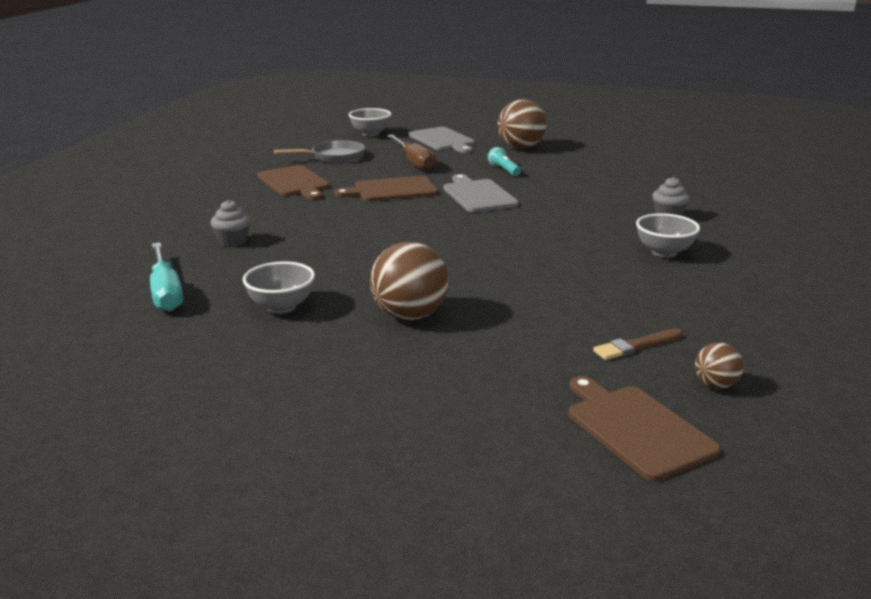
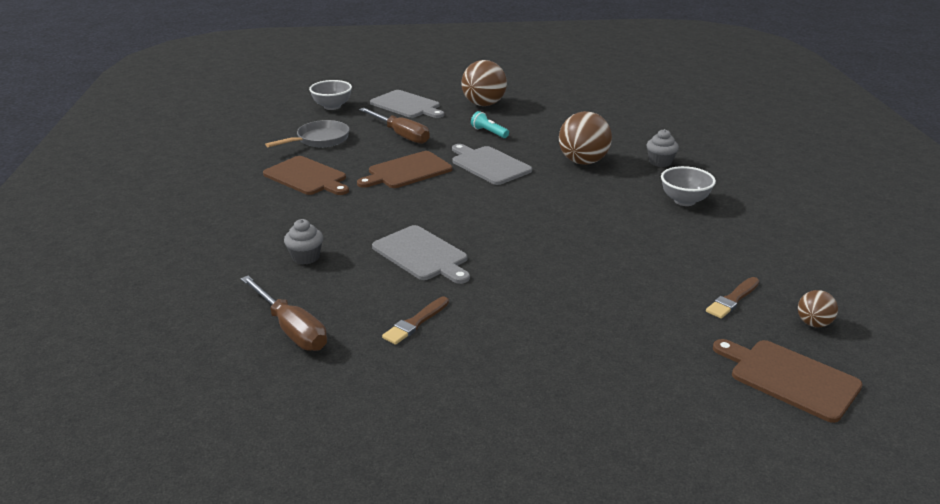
camera: 20 degrees left, 5 degrees up
(166, 292) = (291, 329): turquoise screwdriver -> brown screwdriver
(281, 307) = (415, 322): grey bowl -> brown brush
(341, 256) = (422, 255): none -> grey cutting board
(409, 315) = (534, 307): brown ball -> brown ball (583, 162)

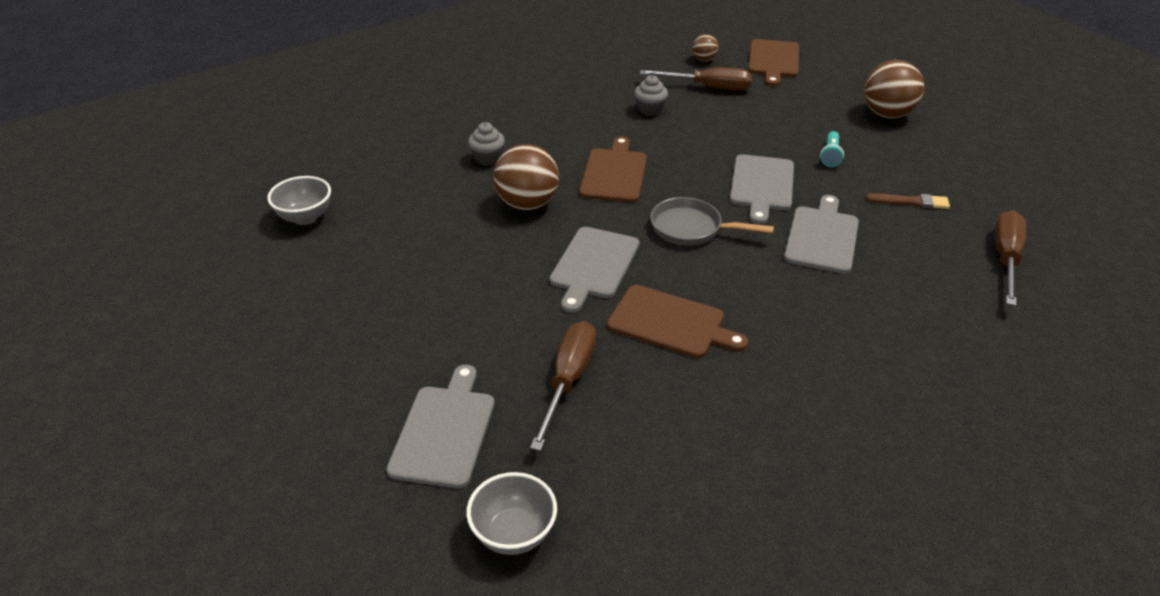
camera: 120 degrees left, 10 degrees up
(305, 257) = (917, 307): grey cupcake -> grey cupcake (650, 110)
(307, 177) = (774, 407): brown cutting board -> brown cutting board (614, 173)
(319, 140) = (657, 465): grey pan -> grey pan (691, 229)
(483, 104) = (388, 344): brown ball -> brown ball (887, 114)
(489, 132) = (495, 300): turquoise flashlight -> turquoise flashlight (830, 156)
(518, 257) = (762, 185): none -> grey cutting board
(684, 201) = (567, 130): grey bowl -> grey bowl (305, 217)
(732, 299) = (708, 87): brown brush -> brown screwdriver

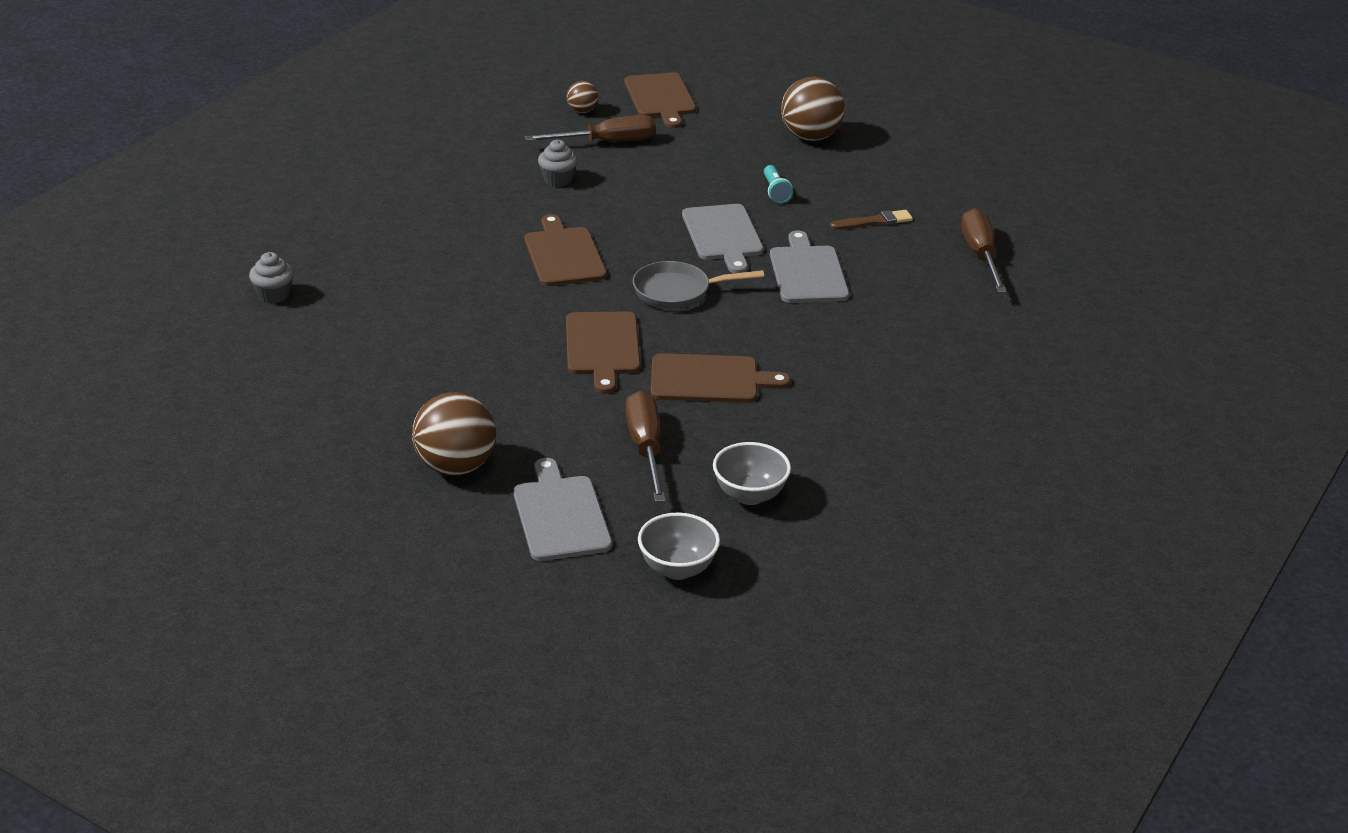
camera: 25 degrees left, 5 degrees down
(305, 217) = (255, 371): grey bowl -> grey bowl (750, 495)
(487, 158) = (413, 268): grey cupcake -> grey cupcake (274, 295)
(527, 204) = (492, 304): brown ball -> brown ball (455, 466)
(593, 265) = (602, 347): grey cutting board -> brown cutting board

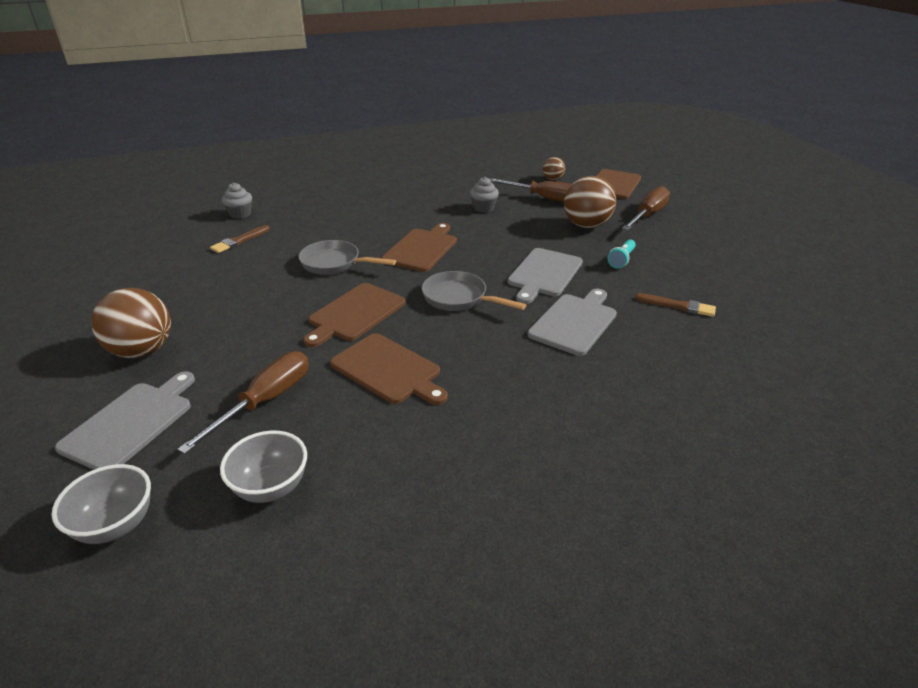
camera: 40 degrees right, 0 degrees up
(338, 326) = (239, 241): none -> brown brush
(497, 307) = (335, 263): none -> grey pan
(810, 137) = (694, 235): brown ball -> brown ball (586, 225)
(980, 255) = (751, 368): brown screwdriver -> brown screwdriver (648, 215)

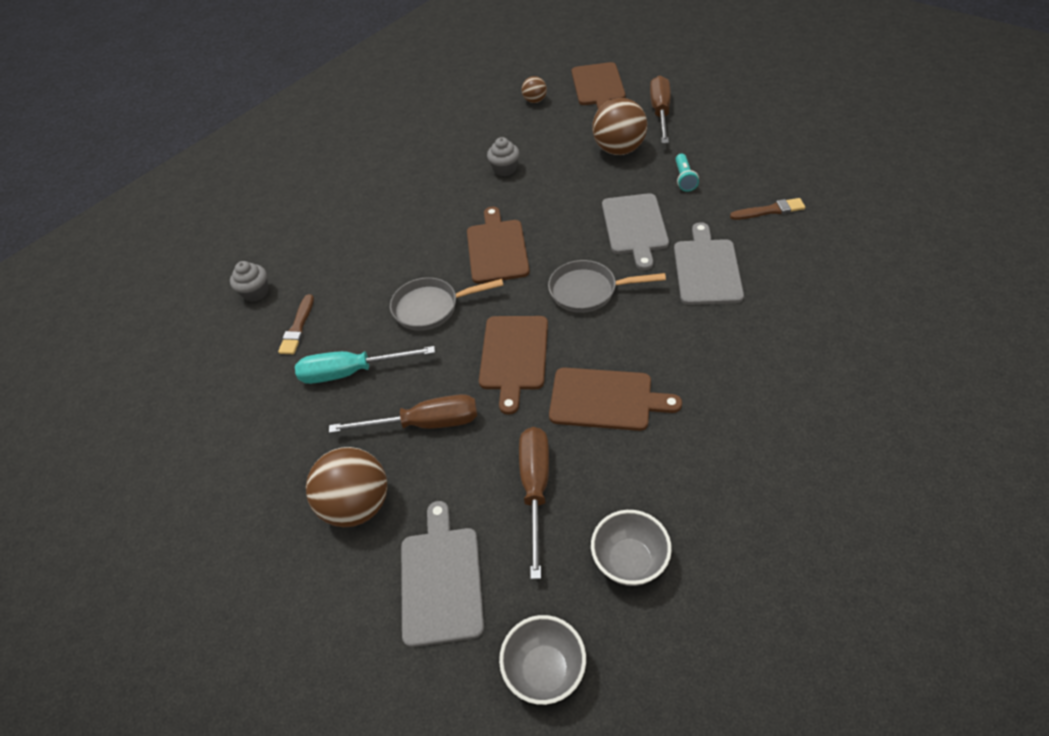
camera: 25 degrees left, 15 degrees up
(239, 277) = (351, 372): none -> turquoise screwdriver
(544, 198) = (550, 131): brown screwdriver -> brown screwdriver (425, 424)

